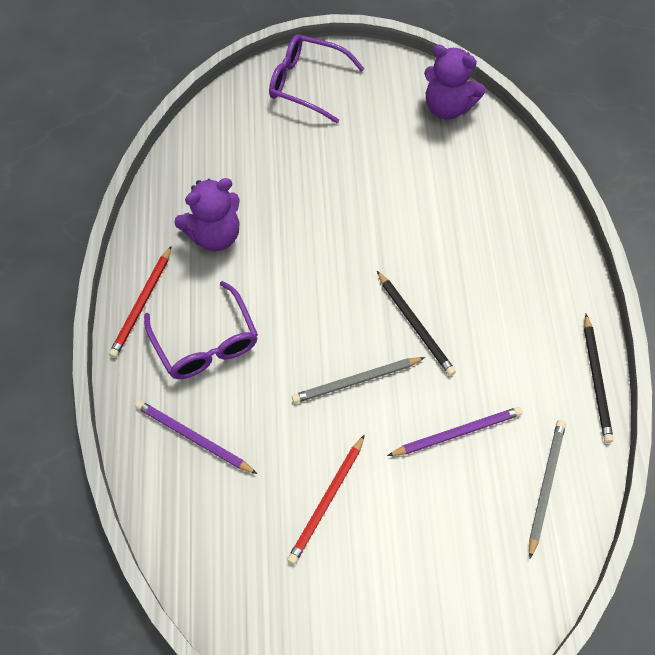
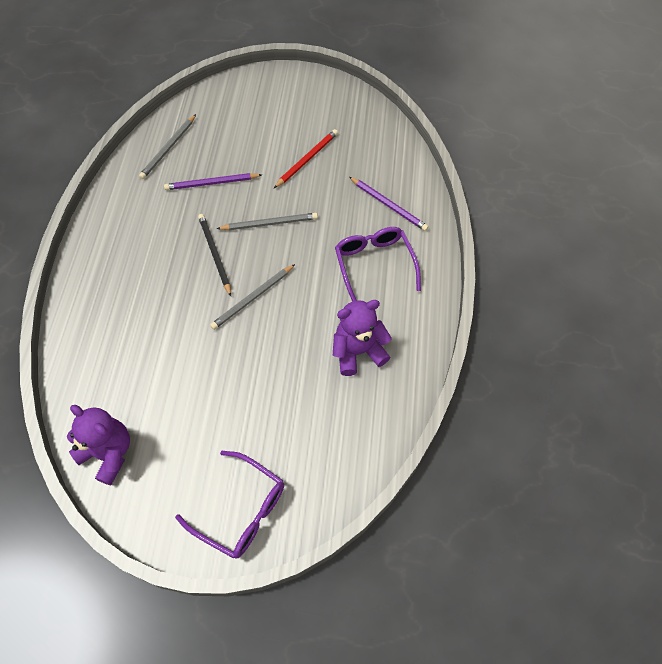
camera: 170 degrees left, 0 degrees up
(142, 304) = (422, 301): red pencil -> none
(350, 276) = (252, 298): none -> grey pencil
(596, 380) = (104, 200): black pencil -> none

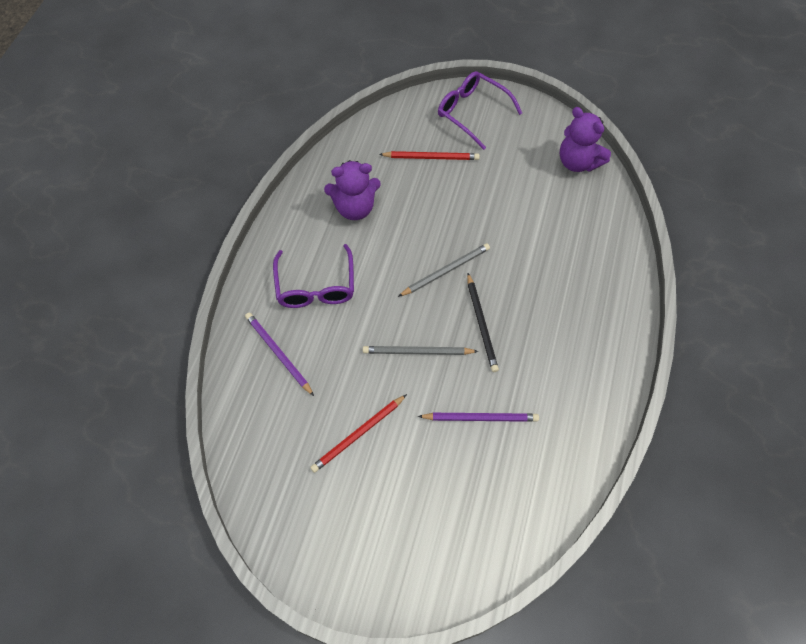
camera: 170 degrees left, 0 degrees up
(168, 148) = (535, 483): grey pencil -> none
(285, 431) = (431, 157): none -> red pencil

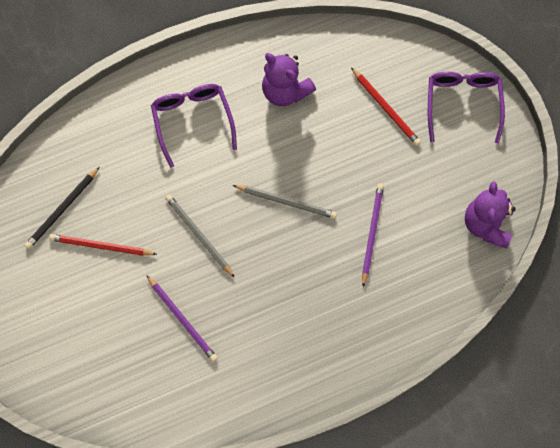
camera: 50 degrees right, 10 degrees up
(278, 353) = (117, 142): purple pencil -> purple pencil (372, 233)
(315, 286) = (192, 121): purple glasses -> purple glasses turned 120 degrees clockwise
(481, 324) = (261, 263): black pencil -> black pencil (62, 209)

